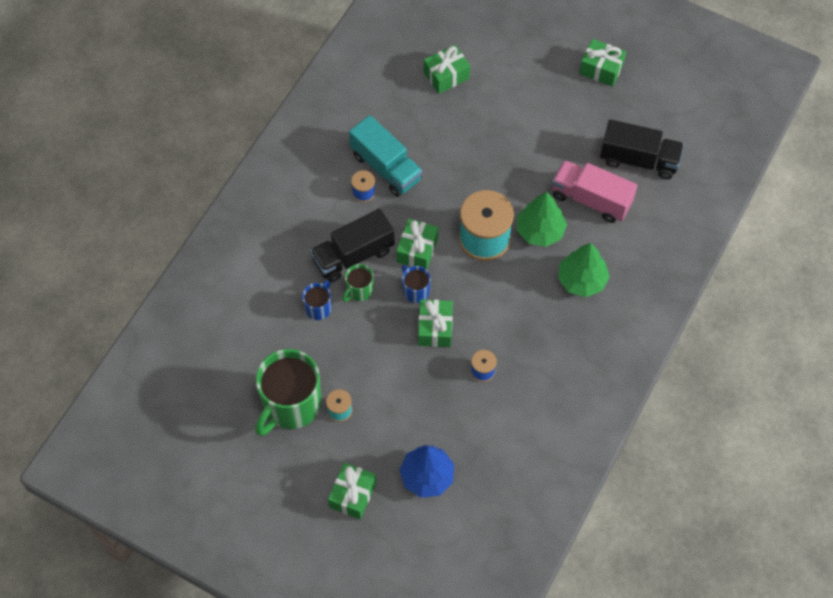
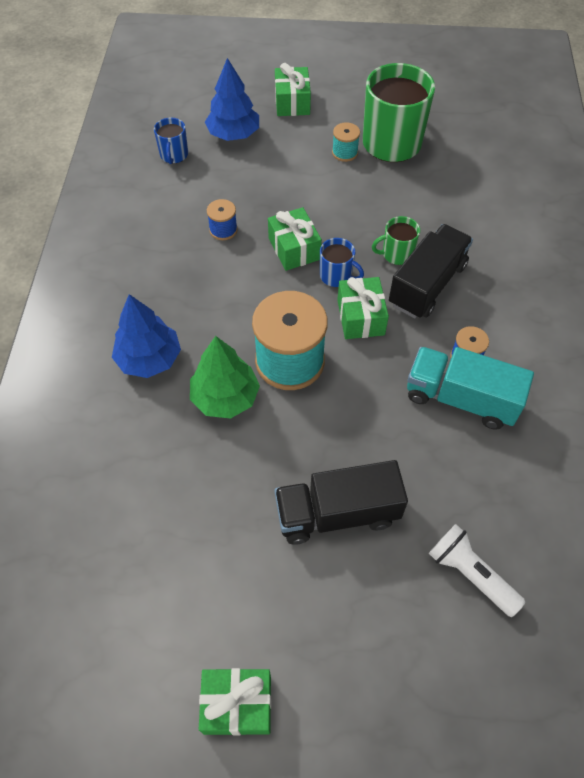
camera: 155 degrees right, 5 degrees down
(319, 307) = (426, 224): blue mug -> blue mug (174, 155)
(359, 290) = (396, 254): green mug -> green mug turned 120 degrees counterclockwise
(446, 75) = (470, 574): green gift -> white flashlight
(581, 280) = (149, 359): green tree -> blue tree
(591, 199) = (174, 466): pink truck -> none
(639, 159) = (124, 557): black truck -> black truck (337, 513)

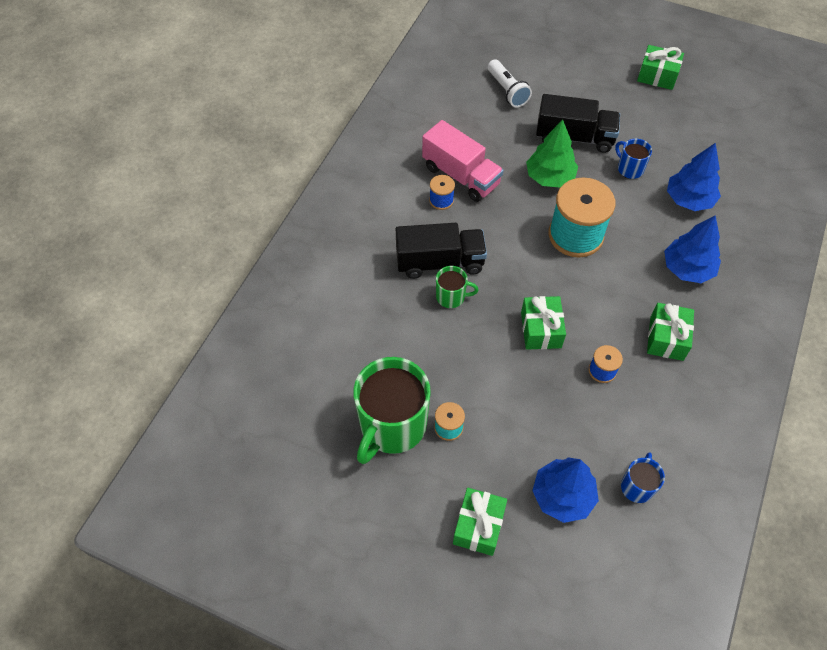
camera: 160 degrees left, 0 degrees up
(156, 457) = (689, 199): none -> blue tree
(225, 397) = (632, 224): green tree -> green tree (549, 177)
(336, 276) = (512, 292): blue mug -> blue mug (629, 169)
(360, 317) = (507, 252): green gift -> green gift (666, 338)
(427, 285) = (440, 262): black truck -> black truck turned 150 degrees counterclockwise
(460, 399) = (461, 175): turquoise truck -> pink truck

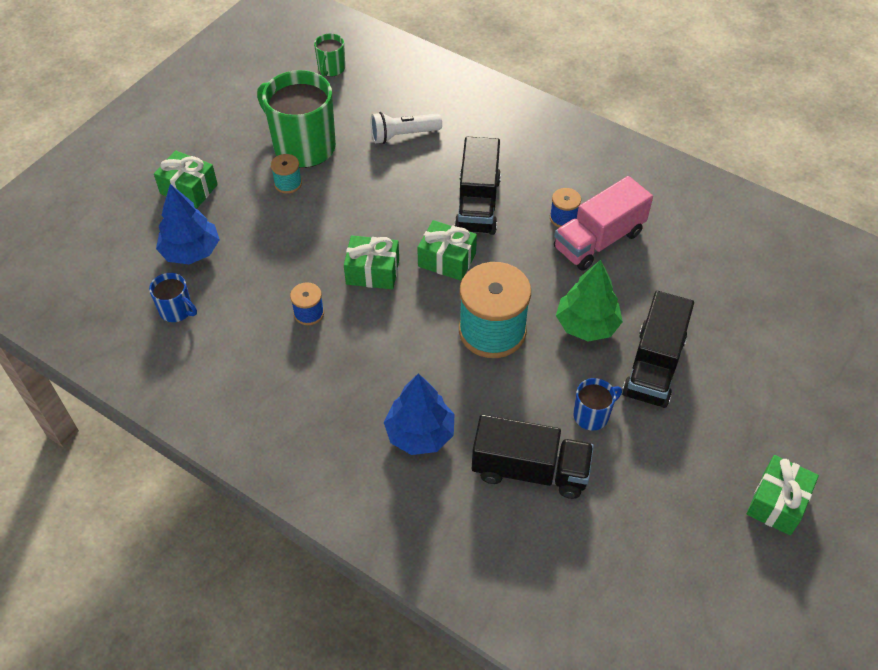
camera: 100 degrees right, 5 degrees down
(451, 297) = (431, 207): green mug -> green mug (331, 69)
(507, 91) = (743, 311): white flashlight -> white flashlight (403, 135)
(666, 338) = (330, 383): green gift -> green gift (447, 260)
(689, 199) = (530, 470): blue tree -> black truck

